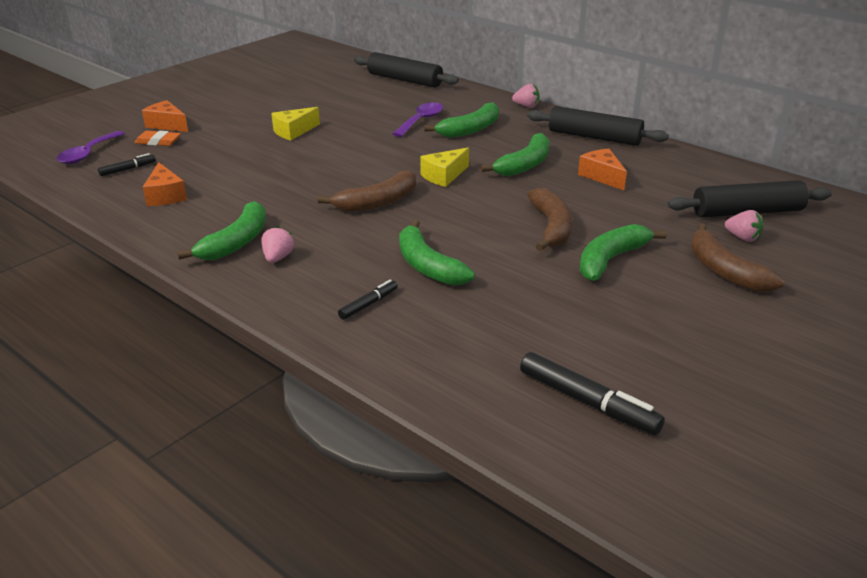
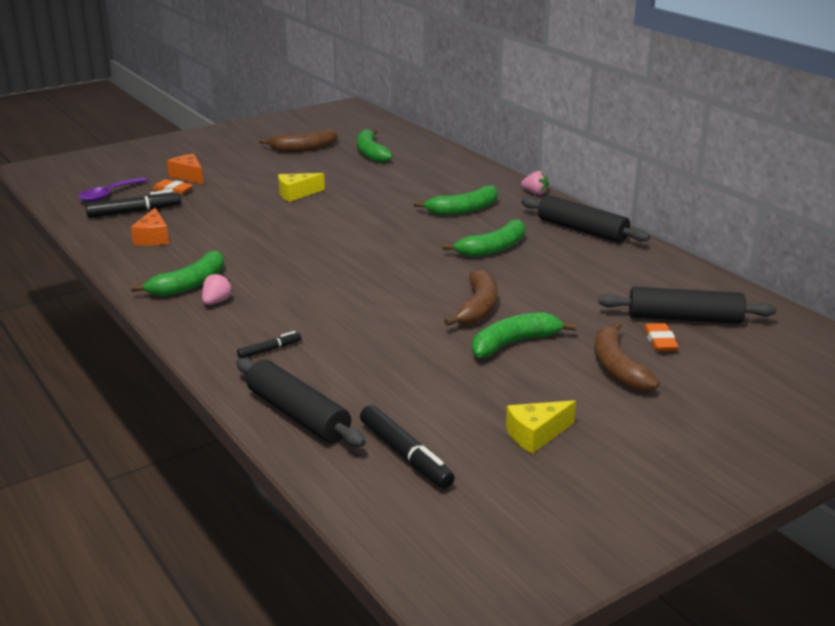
camera: 15 degrees right, 5 degrees down
(128, 169) = (134, 212): black marker -> black marker, size x1.78
(377, 202) = (332, 266): brown banana -> brown banana (303, 148)
(404, 80) = (431, 156): black rolling pin -> black rolling pin (297, 414)
(421, 121) = (421, 196): purple spoon -> none
(427, 266) = (341, 325): green banana -> green banana (371, 153)
(444, 176) = (409, 249): yellow cheese -> yellow cheese (536, 435)
(602, 176) = (562, 268): orange cheese -> none
(742, 238) = (660, 341): pink strawberry -> orange eraser

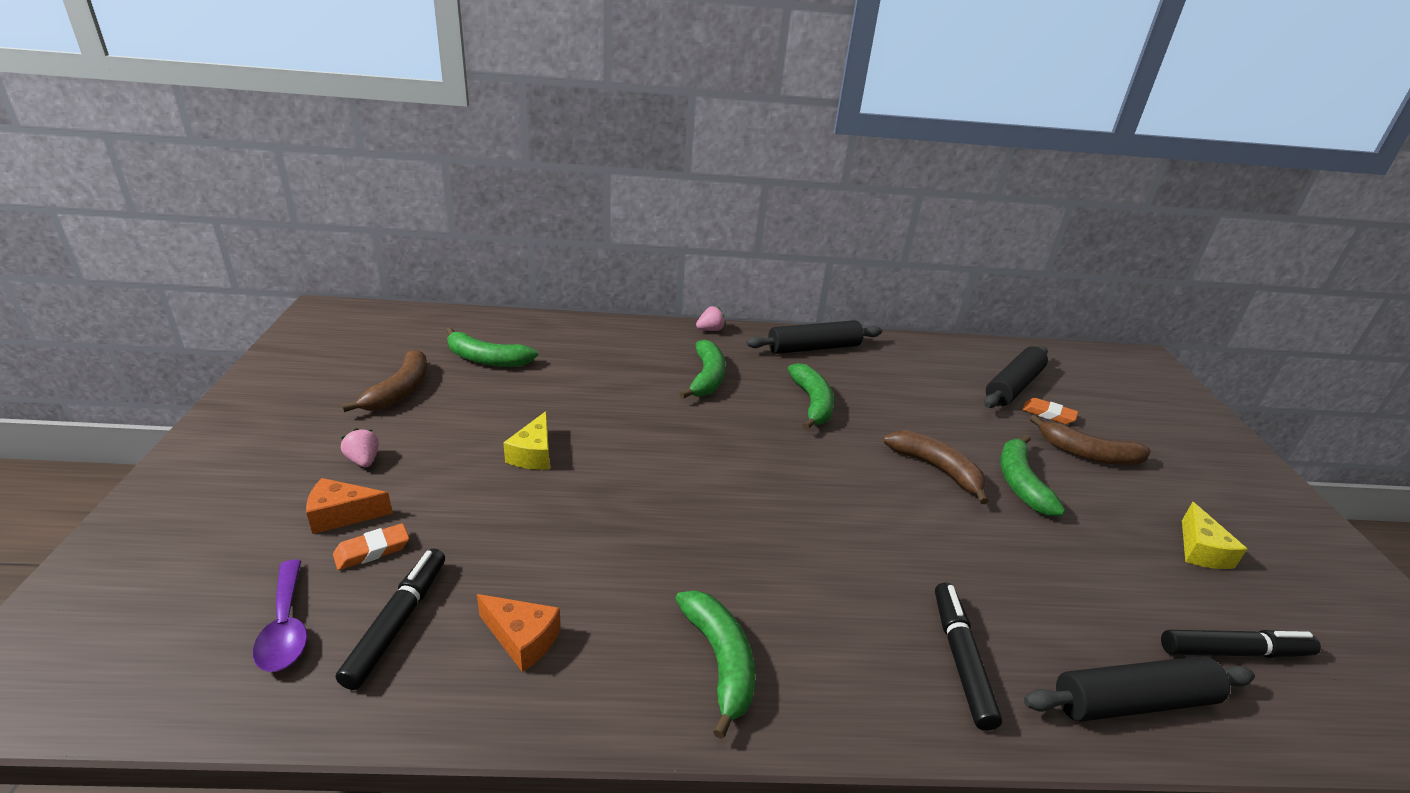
camera: 60 degrees left, 5 degrees up
(216, 302) = (795, 654): pink strawberry -> pink strawberry (363, 460)
(269, 350) = (960, 659): black marker -> black marker, size x1.78

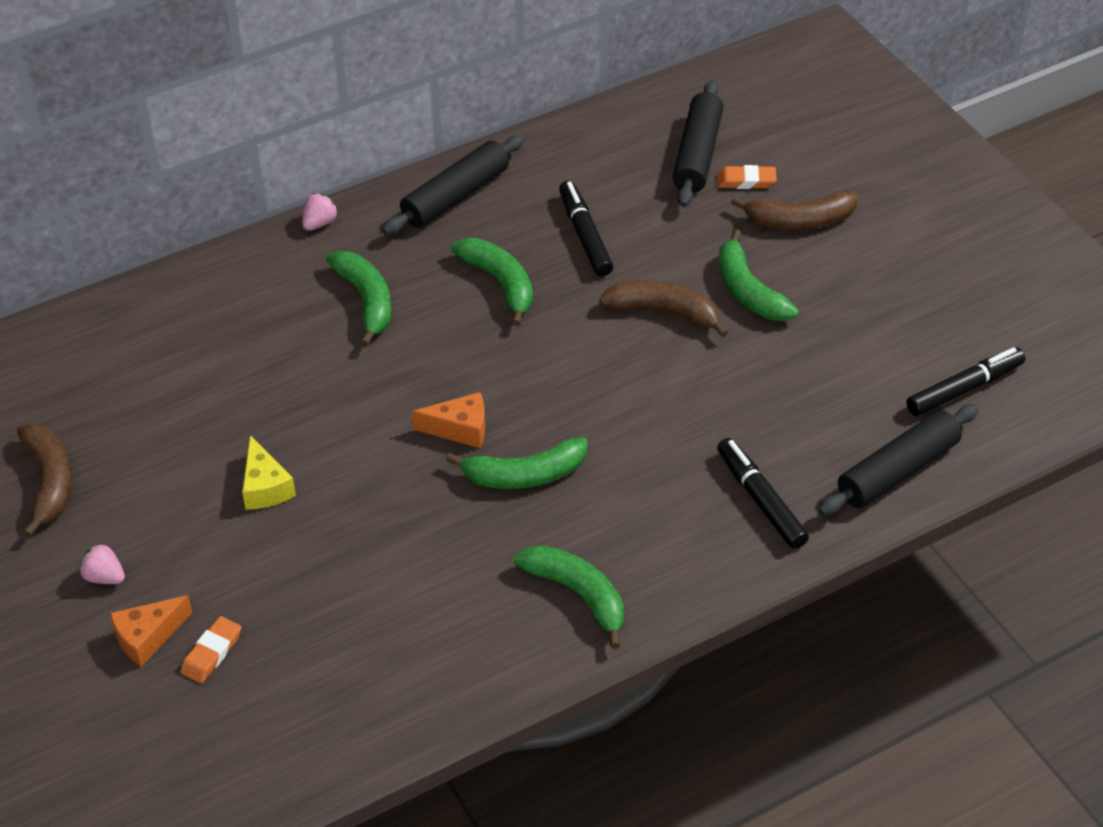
camera: 25 degrees left, 15 degrees up
(285, 627) = (211, 745): purple spoon -> none
(397, 622) = (298, 696): black marker -> black marker (584, 235)
(486, 359) = (101, 393): green banana -> green banana (525, 475)
(522, 639) = (411, 656): orange cheese -> orange cheese (460, 429)
(1200, 550) = (924, 294): yellow cheese -> none

